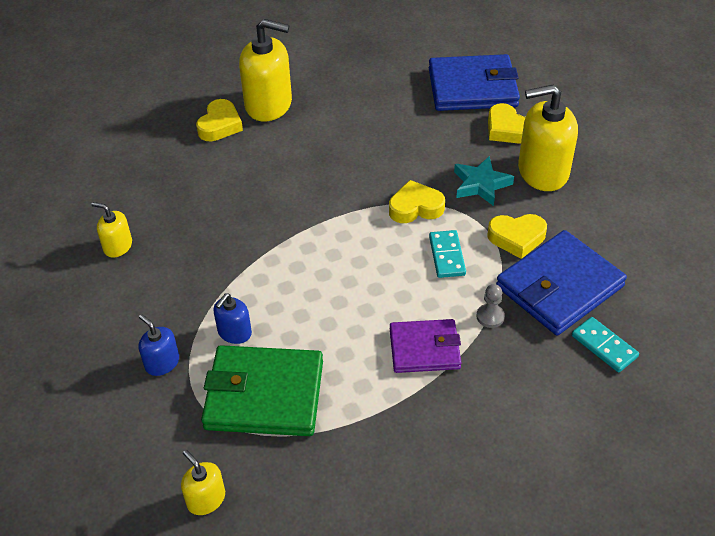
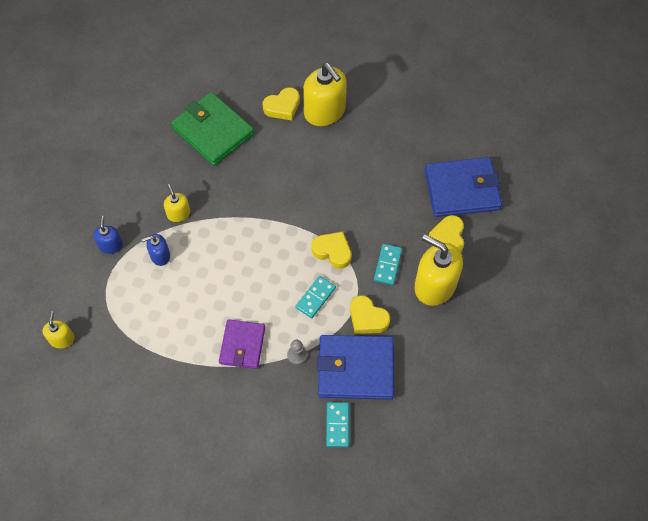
camera: 40 degrees right, 15 degrees up
(118, 246) = (154, 153): yellow soap dispenser -> yellow soap dispenser (178, 213)
(264, 395) = (139, 305): green wallet -> green wallet (213, 131)
(424, 349) = (242, 345): purple wallet -> purple wallet turned 60 degrees clockwise
(472, 88) = (462, 189): blue wallet -> blue wallet turned 45 degrees counterclockwise
(481, 184) = (387, 265): turquoise star -> turquoise domino

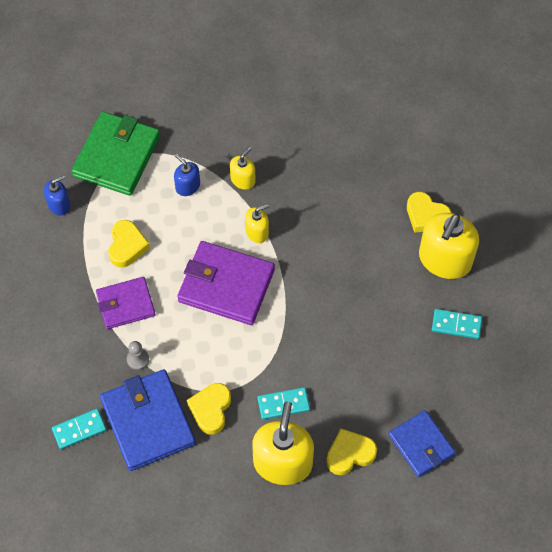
camera: 65 degrees right, 0 degrees up
(62, 339) = (61, 148): yellow soap dispenser -> yellow soap dispenser (257, 232)
(110, 245) = (177, 138): blue soap dispenser -> blue soap dispenser (59, 204)
(213, 131) = (357, 164): green wallet -> green wallet (117, 156)
(266, 264) = (226, 285): none -> purple wallet
(315, 298) = (210, 349): turquoise domino -> turquoise domino (456, 325)
(332, 251) = (272, 342): yellow heart -> yellow heart (127, 246)
(462, 189) = (421, 445): blue wallet -> blue wallet, size x0.63

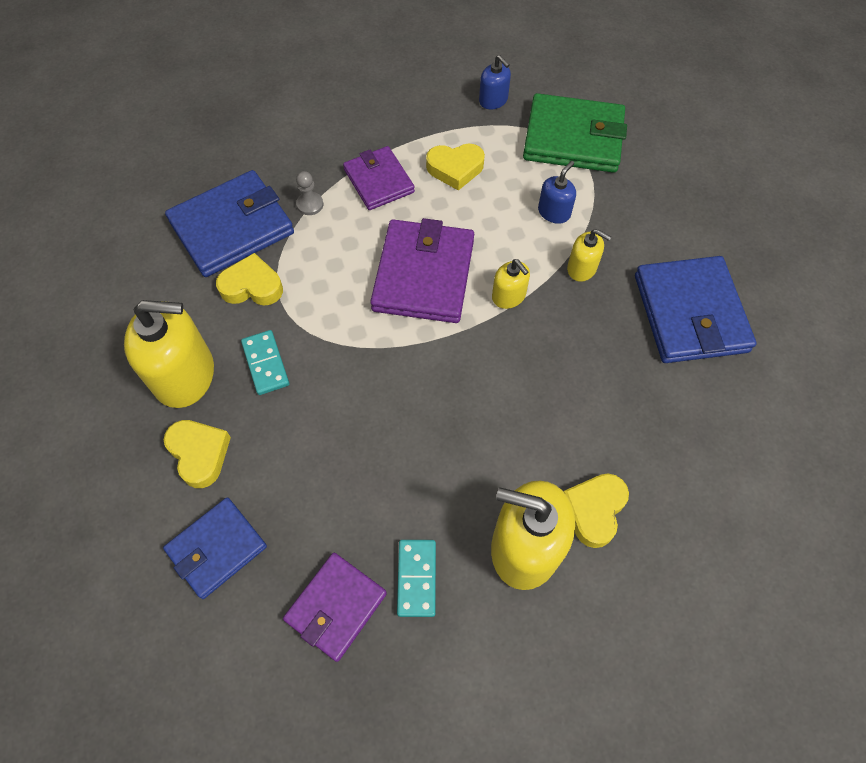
camera: 80 degrees right, 0 degrees up
(79, 429) = (218, 168): turquoise domino -> none
(294, 123) = (690, 313): none -> blue wallet
(468, 374) = (336, 607): none -> purple wallet

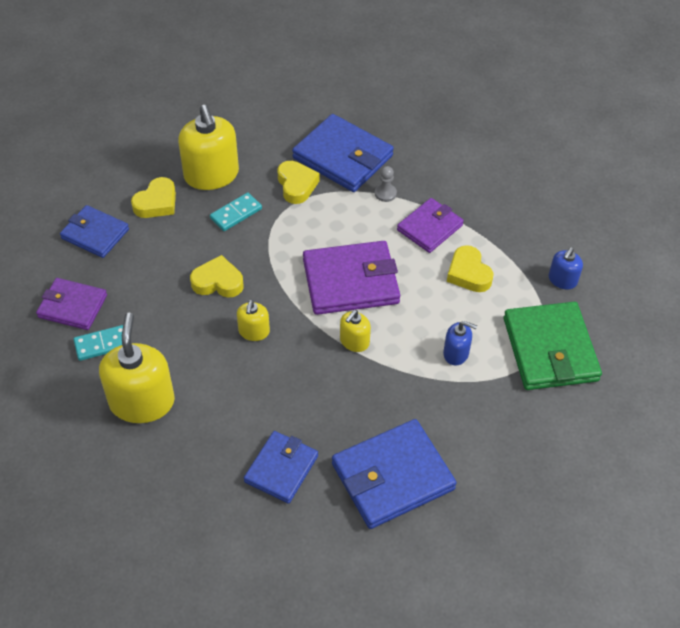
camera: 70 degrees right, 10 degrees down
(582, 268) = (405, 386): yellow soap dispenser -> yellow soap dispenser (254, 331)
(594, 510) = (184, 440): yellow heart -> yellow heart (218, 282)
(658, 415) = (281, 469): none -> blue wallet

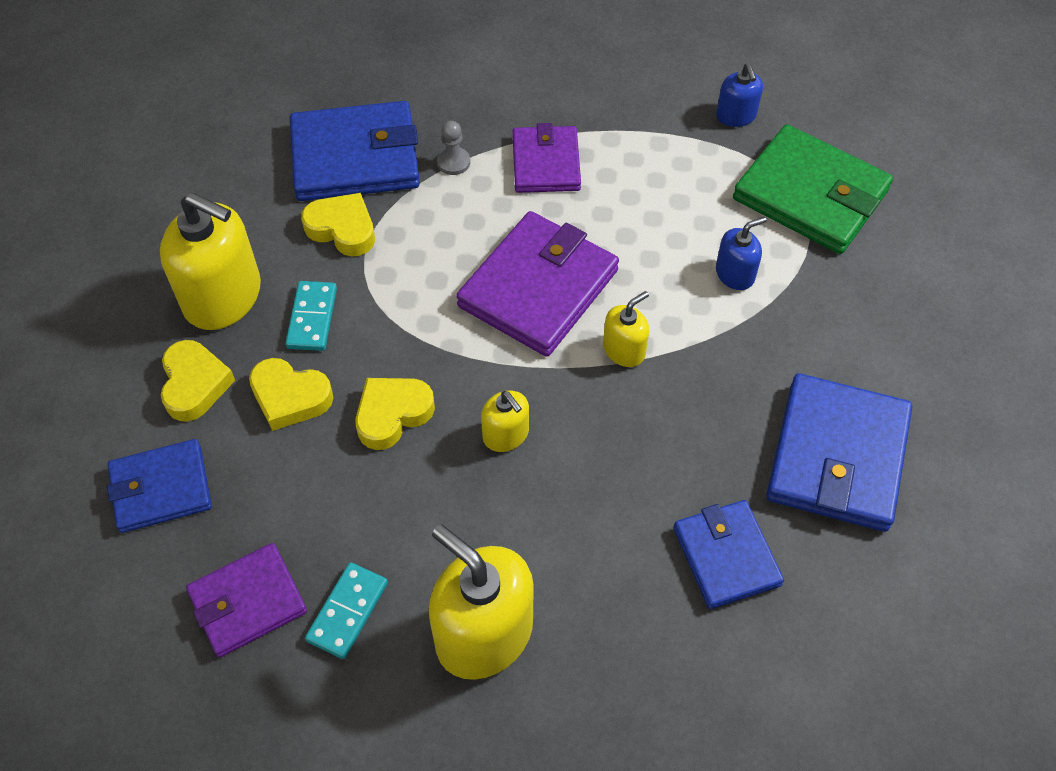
camera: 45 degrees left, 5 degrees up
(354, 341) = (624, 350): yellow soap dispenser -> yellow soap dispenser turned 120 degrees counterclockwise
(468, 273) = (643, 180): yellow heart -> yellow heart (290, 397)

